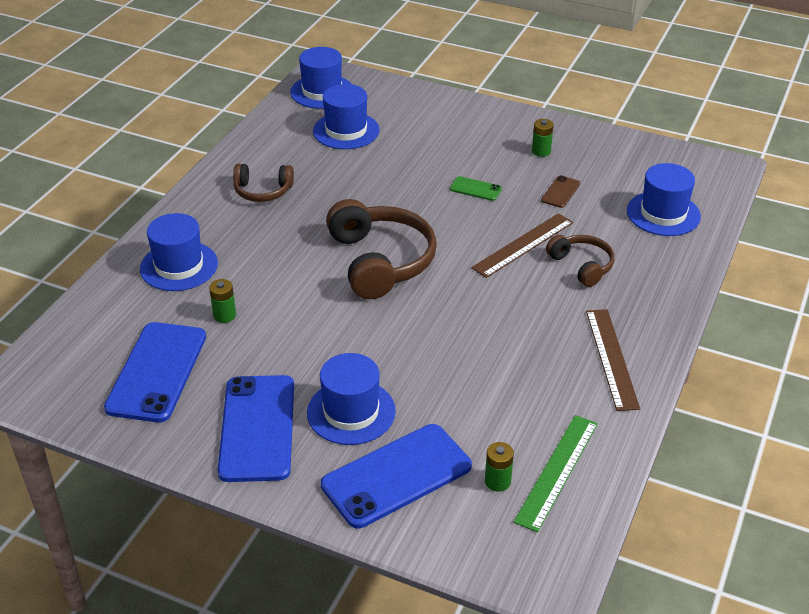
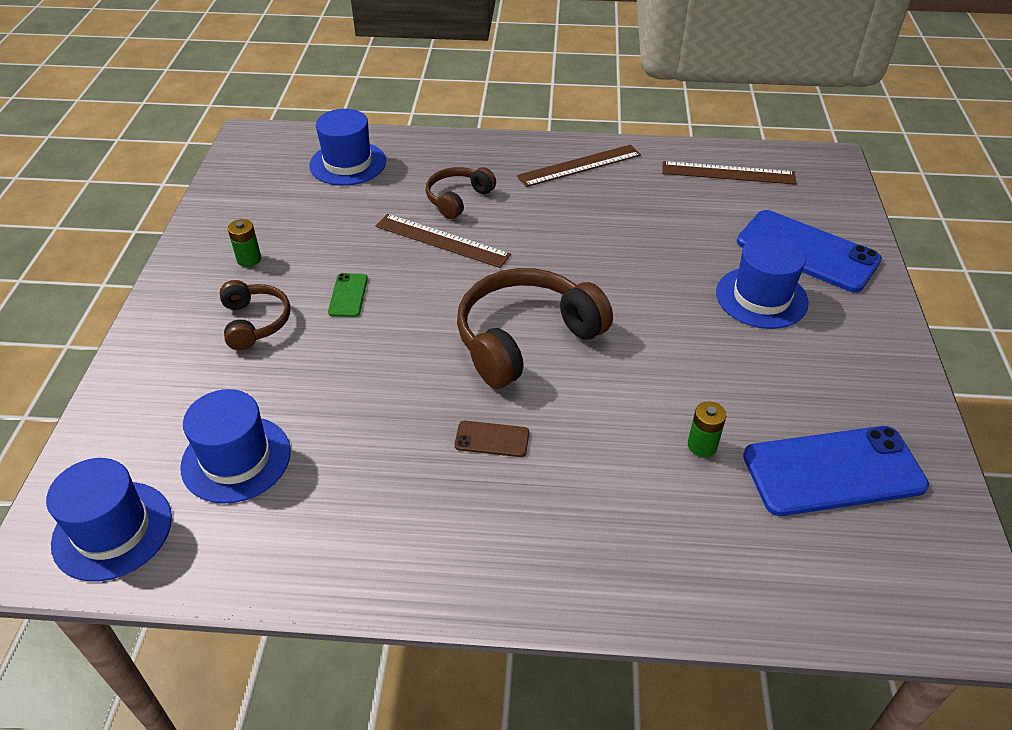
camera: 110 degrees left, 5 degrees up
(179, 266) = (644, 535): blue hat -> none
(257, 428) = (835, 355): blue phone -> none
(263, 191) = (429, 505): brown headphones -> brown headphones (255, 322)
(497, 481) = (764, 199): green battery -> none
(557, 471) = (728, 173): green ruler -> brown ruler
(560, 192) = (332, 231): brown phone -> brown phone (492, 439)

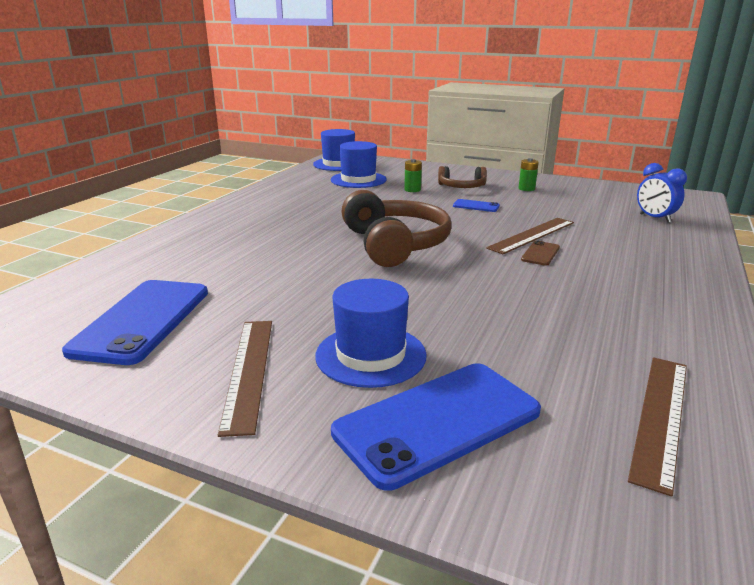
camera: 110 degrees right, 20 degrees down
(348, 163) = (654, 218): blue hat -> blue clock
(348, 295) = (476, 206): green phone -> blue phone
(458, 199) = (596, 247): brown headphones -> none
(492, 439) = (312, 224): brown phone -> brown phone (540, 253)
(579, 165) = (666, 309): brown ruler -> brown ruler (249, 371)
(702, 445) = (232, 278): green battery -> green battery (412, 190)

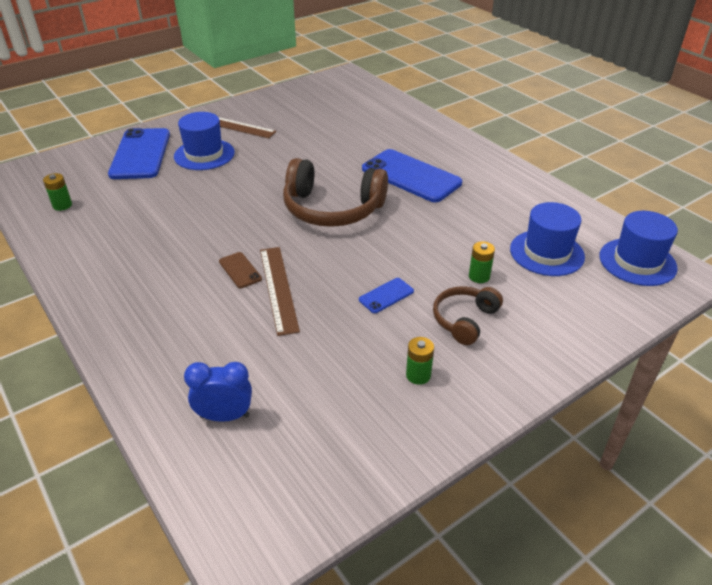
camera: 120 degrees right, 15 degrees up
(142, 320) = (311, 109): blue phone -> blue phone (411, 176)
(660, 416) = (62, 205): brown ruler -> green battery

